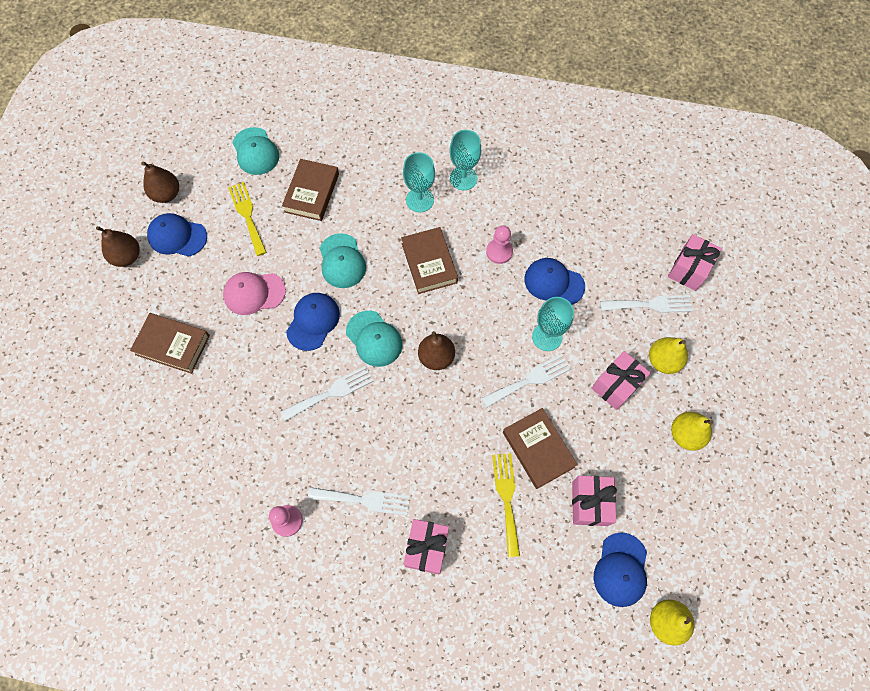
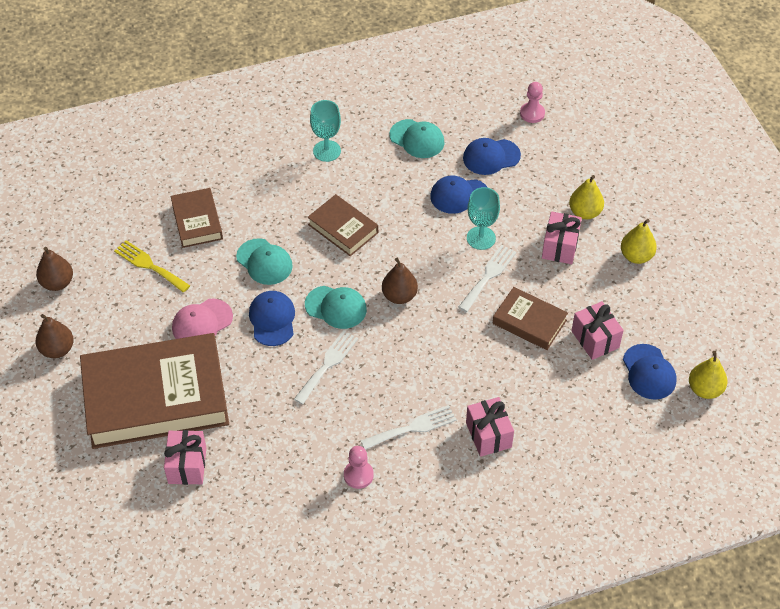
camera: 30 degrees left, 15 degrees down
(173, 345) = (156, 397): brown book -> brown book, size x2.10
(177, 236) = (94, 311): blue cap -> blue cap (491, 157)
(255, 151) = (118, 211): turquoise cap -> turquoise cap (417, 139)
(420, 200) = (300, 184): turquoise goblet -> none
(499, 252) = (397, 193): pink pawn -> pink pawn (532, 113)
(506, 498) = (528, 368): yellow fork -> none
(650, 305) = (548, 177): white fork -> none
(689, 269) = (561, 137): pink gift -> pink gift (187, 465)

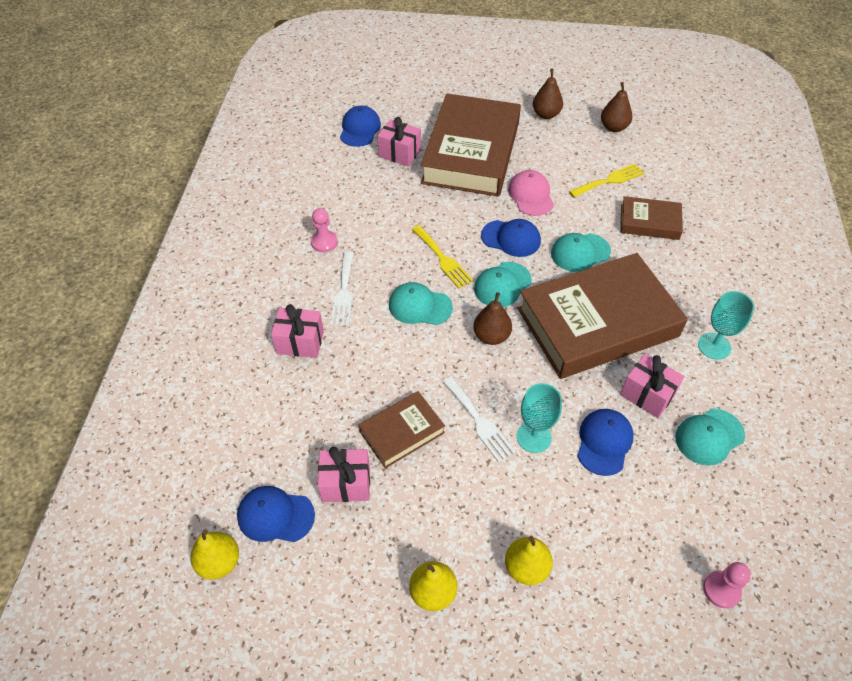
camera: 115 degrees right, 0 degrees up
(328, 364) = (442, 259): white fork -> yellow fork
(343, 228) = (597, 322): brown book -> brown book, size x2.10
(395, 360) = (420, 306): none -> turquoise cap
(491, 157) = (655, 503): blue cap -> blue cap (360, 129)
(560, 247) = (486, 511): pink gift -> pink gift (647, 394)

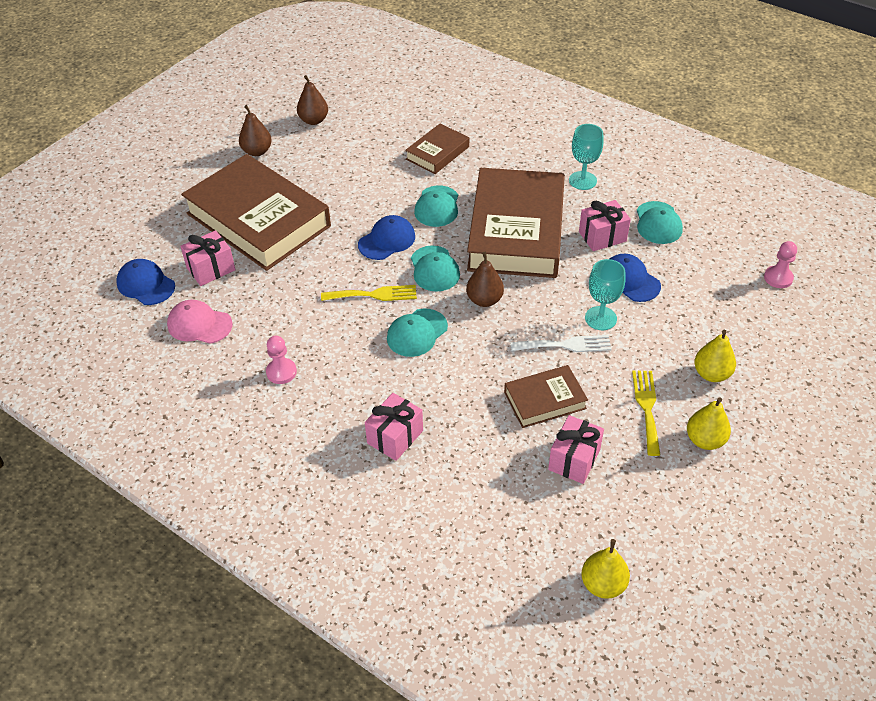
camera: 60 degrees left, 5 degrees down
(275, 515) = (578, 524): blue cap -> none
(343, 292) = (358, 381): white fork -> none
(402, 432) = (545, 400): brown book -> brown book turned 75 degrees clockwise
(531, 195) = (347, 206): pink cap -> pink cap (199, 324)
(609, 180) = (373, 152): yellow fork -> yellow fork (647, 407)

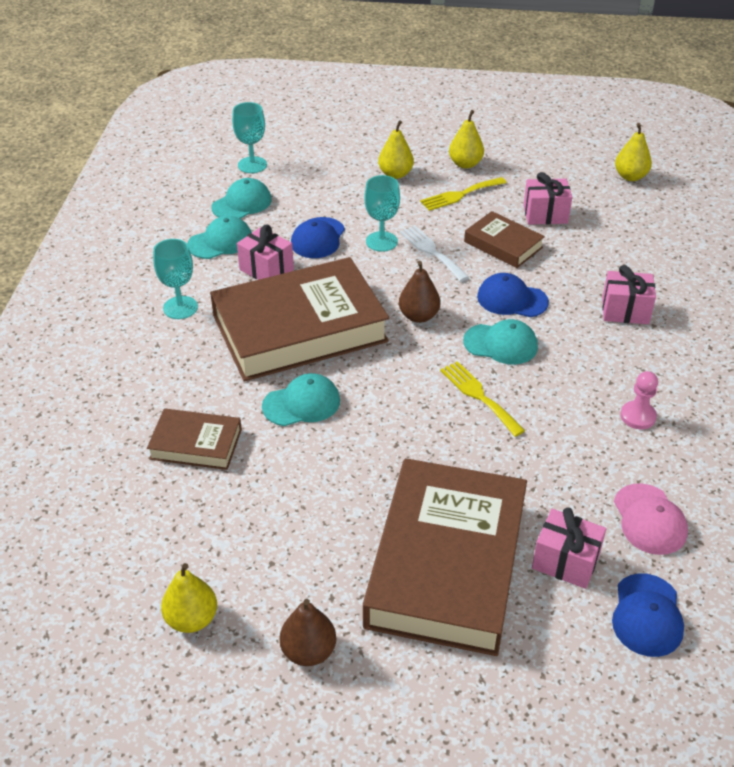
camera: 120 degrees left, 5 degrees down
(313, 120) = (192, 619): brown pear -> yellow pear
(387, 240) = (390, 421): blue cap -> blue cap (512, 299)
(434, 269) = (404, 366): turquoise cap -> turquoise cap (242, 203)
(778, 278) = (252, 165): pink pawn -> turquoise goblet

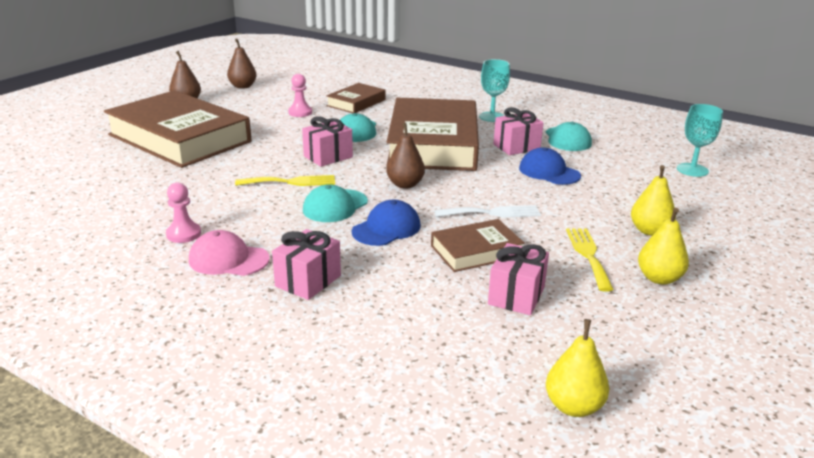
camera: 115 degrees right, 15 degrees down
(192, 619) = (243, 86): yellow pear -> brown pear
(242, 203) = (623, 155): turquoise cap -> none
(271, 485) = (300, 112): none -> pink pawn
(381, 241) = (525, 195): turquoise goblet -> none
(565, 561) = (123, 167): pink gift -> pink gift (328, 157)
(647, 615) = (51, 177): blue cap -> none
(649, 519) = (100, 202): pink cap -> pink cap (228, 259)

